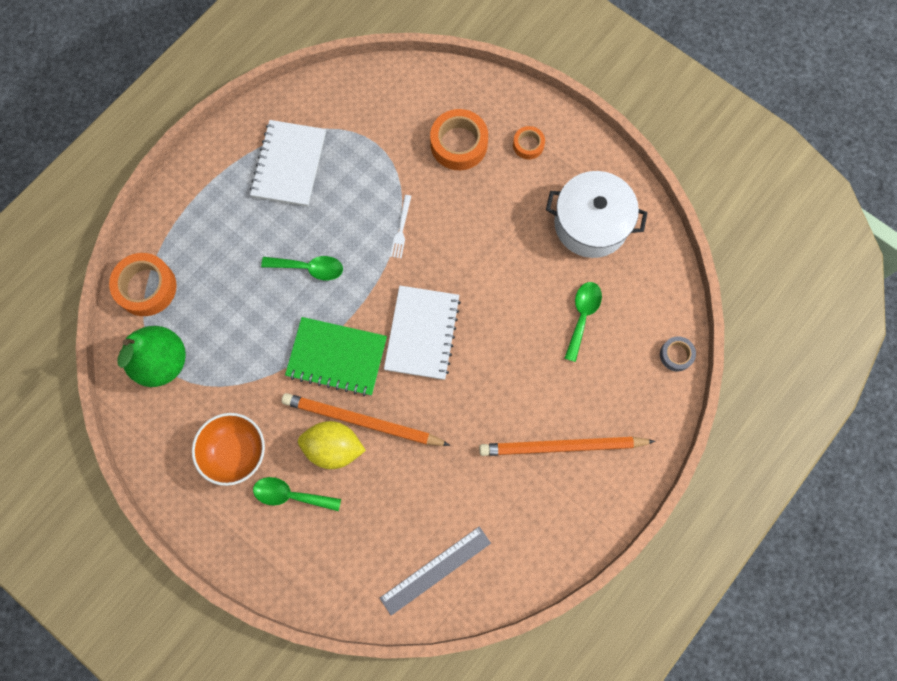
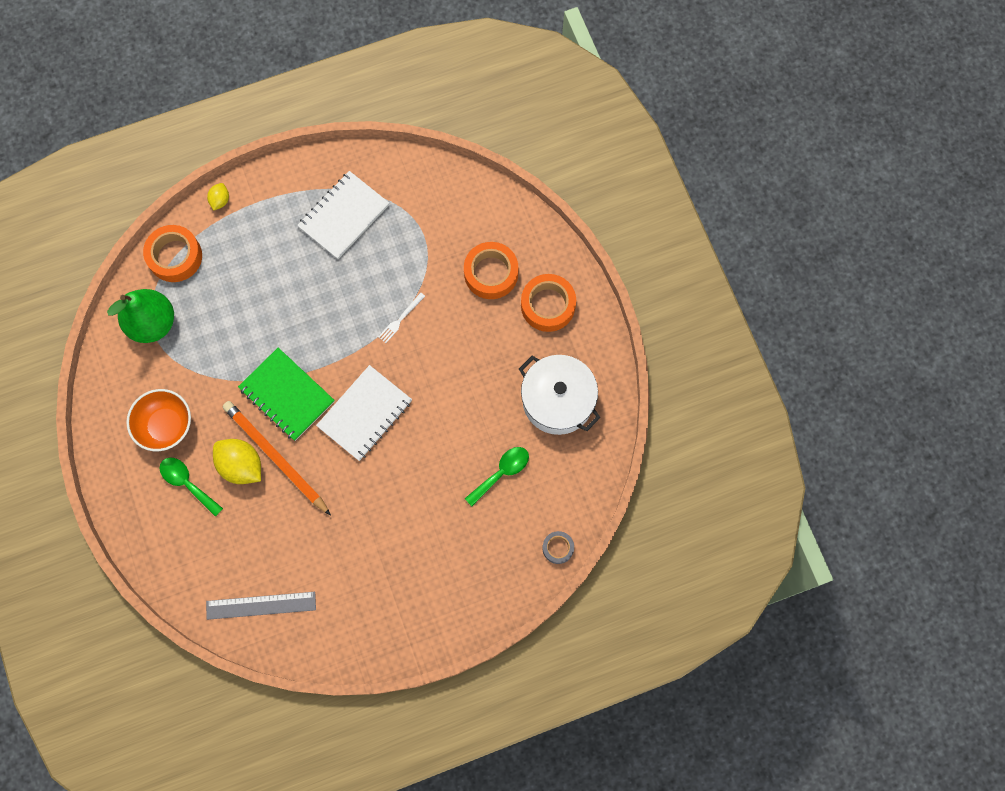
camera: 30 degrees right, 0 degrees up
(159, 212) = (220, 200): none -> yellow lemon
(309, 268) = (309, 311): green spoon -> none
(528, 145) = (548, 305): orange tape -> orange tape, size x1.83
(562, 447) = (418, 568): orange pencil -> none

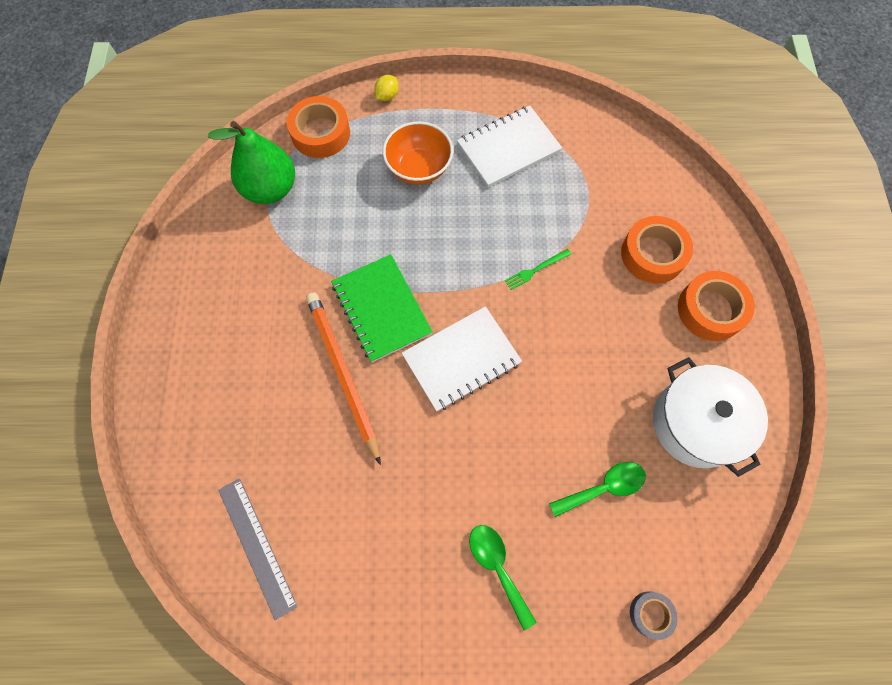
camera: 20 degrees right, 5 degrees down
(166, 426) = (238, 297): orange bowl -> orange bowl (419, 168)
(187, 483) = (234, 367): green spoon -> green spoon (497, 567)
(241, 465) = (301, 369): yellow lemon -> none
(261, 605) = (256, 546): grey ruler -> grey ruler turned 45 degrees clockwise
(400, 319) = (535, 270): white fork -> green fork

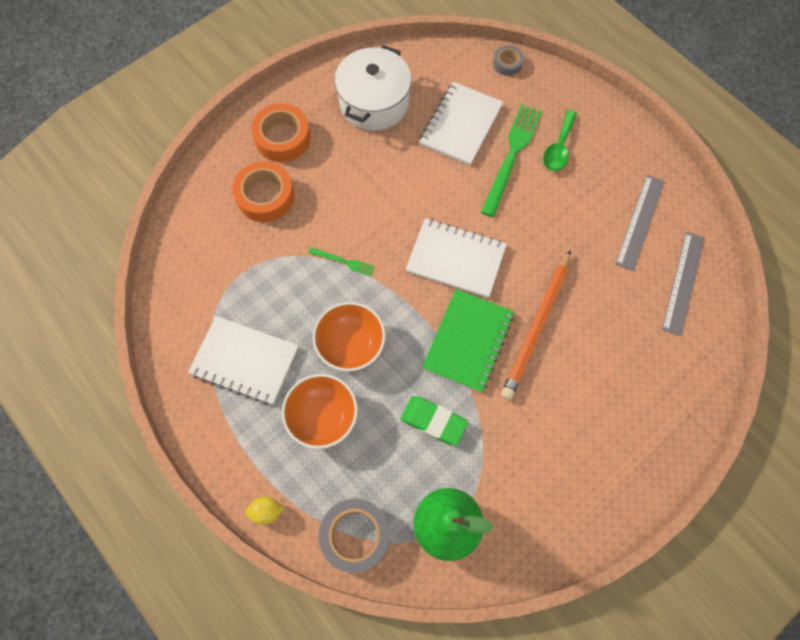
camera: 130 degrees left, 0 degrees up
(320, 133) = (355, 535): orange tape -> grey tape
(345, 235) = (433, 421): none -> green eraser
(348, 569) = (640, 222): none -> grey ruler
(457, 224) = (351, 345): none -> orange bowl
(527, 508) = (512, 155): none -> green fork
(604, 487) = (461, 125): green spoon -> white notebook

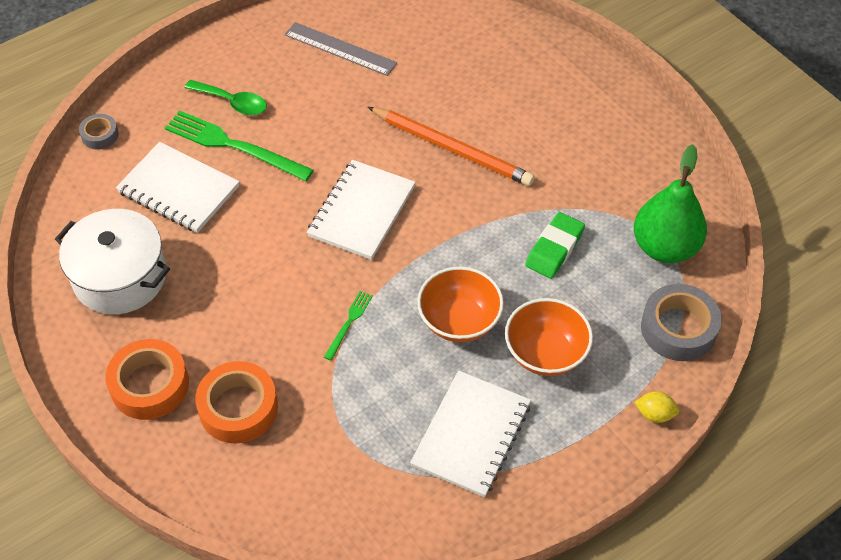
camera: 85 degrees left, 15 degrees down
(266, 511) = (655, 414): yellow lemon -> yellow lemon turned 75 degrees counterclockwise
(468, 341) = (464, 210): green notebook -> none
(683, 282) = (415, 27): grey ruler -> none

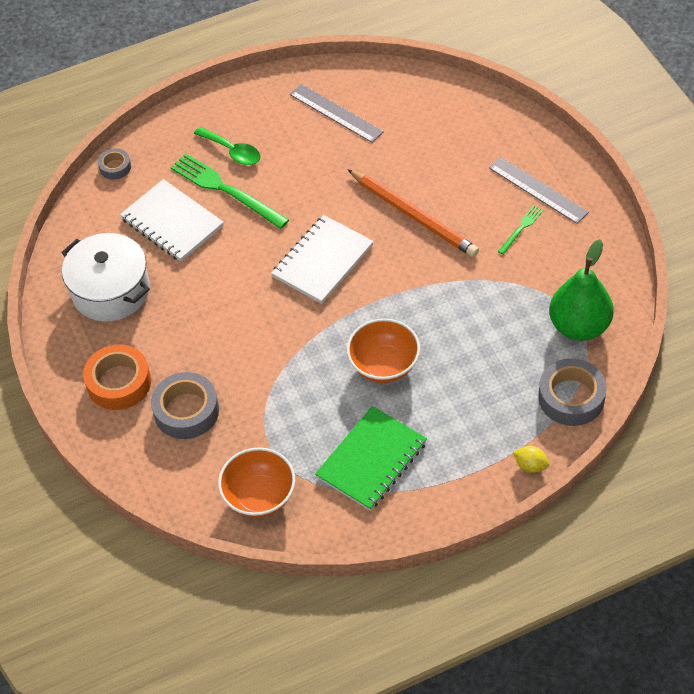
camera: 15 degrees right, 0 degrees up
(238, 408) = (186, 411): orange tape -> grey tape
(349, 323) = (291, 354): green fork -> green fork (521, 228)
(471, 435) = (371, 460): white notebook -> green notebook
(545, 353) = (450, 402): orange bowl -> orange bowl (259, 496)
(554, 249) = (481, 315): green eraser -> none
(580, 105) = (538, 190): none -> grey ruler

